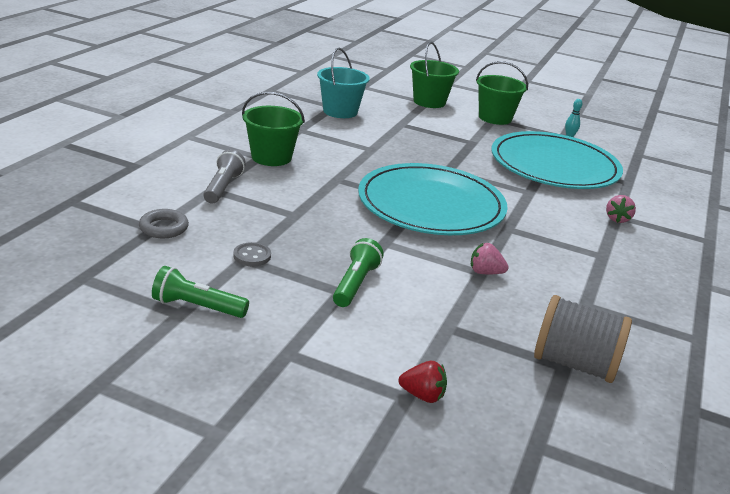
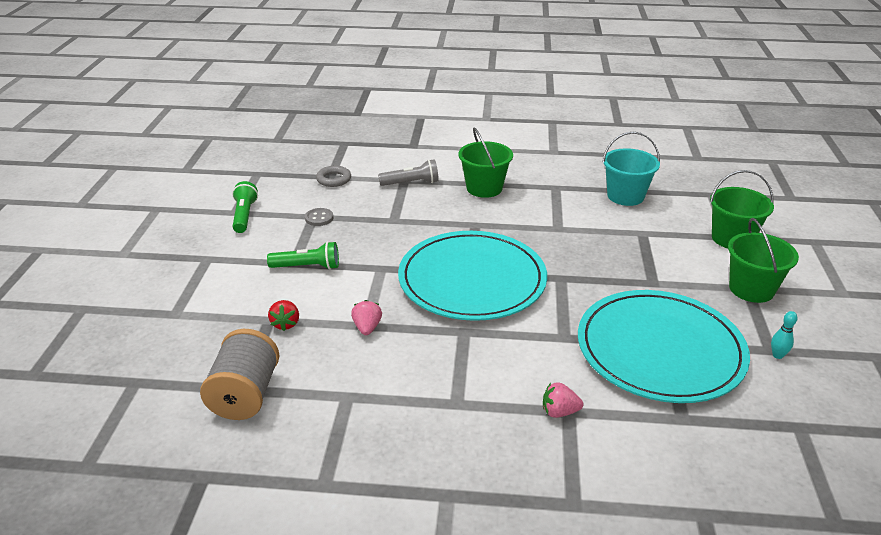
camera: 75 degrees right, 5 degrees up
(422, 395) = (178, 321): red strawberry -> red strawberry (285, 324)

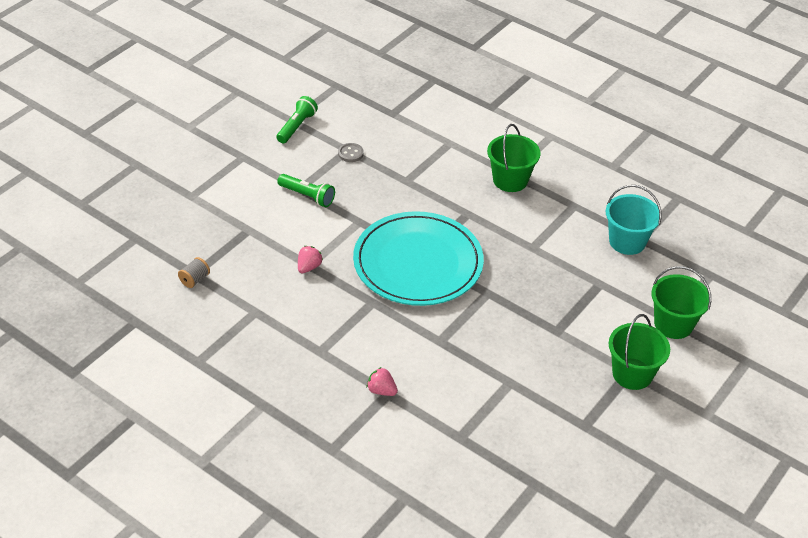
camera: 30 degrees right, 10 degrees up
(245, 395) = (194, 279): grey spool -> grey spool, size x0.48
(285, 324) = (257, 238): red strawberry -> none
(334, 179) = (393, 117): grey ring -> none
(411, 183) = (453, 148): grey flashlight -> none
(660, 349) = (500, 384): turquoise plate -> none
(777, 355) = (585, 432): turquoise bowling pin -> none

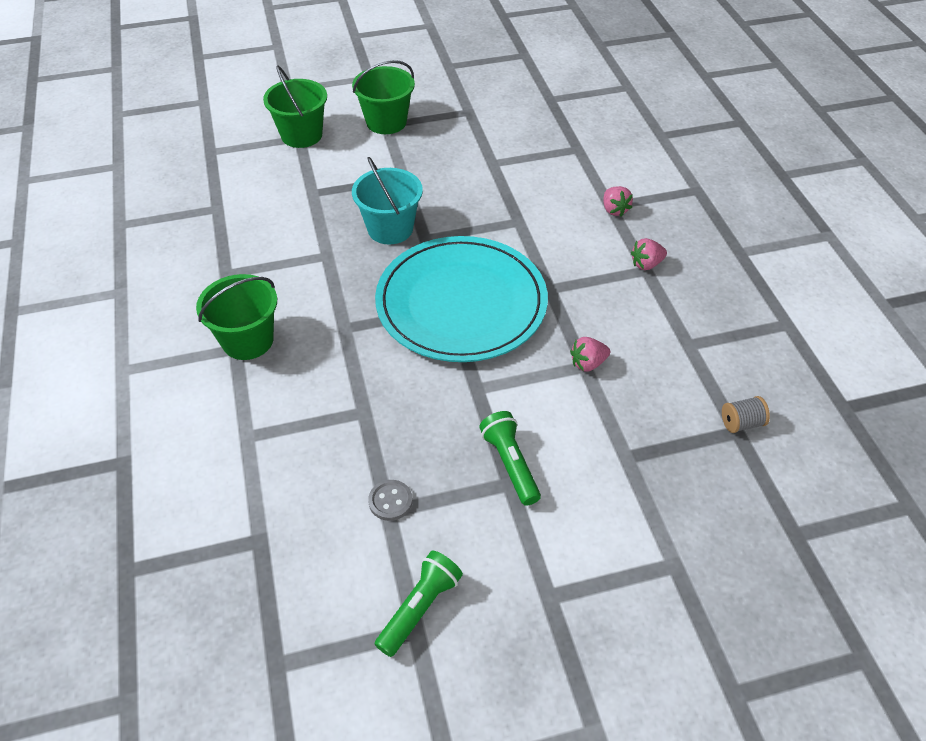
camera: 140 degrees left, 5 degrees up
(297, 126) = (420, 608): green flashlight -> green flashlight turned 150 degrees clockwise
(323, 356) = (646, 264): none -> pink strawberry
(627, 241) = (233, 213): turquoise bucket -> turquoise bucket (390, 229)

